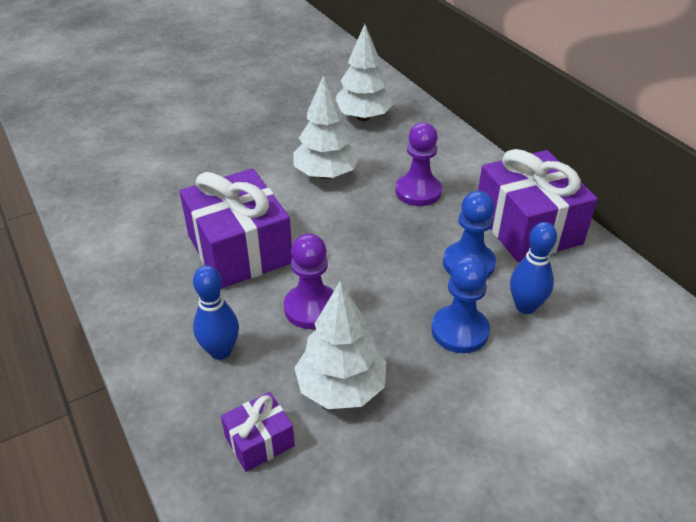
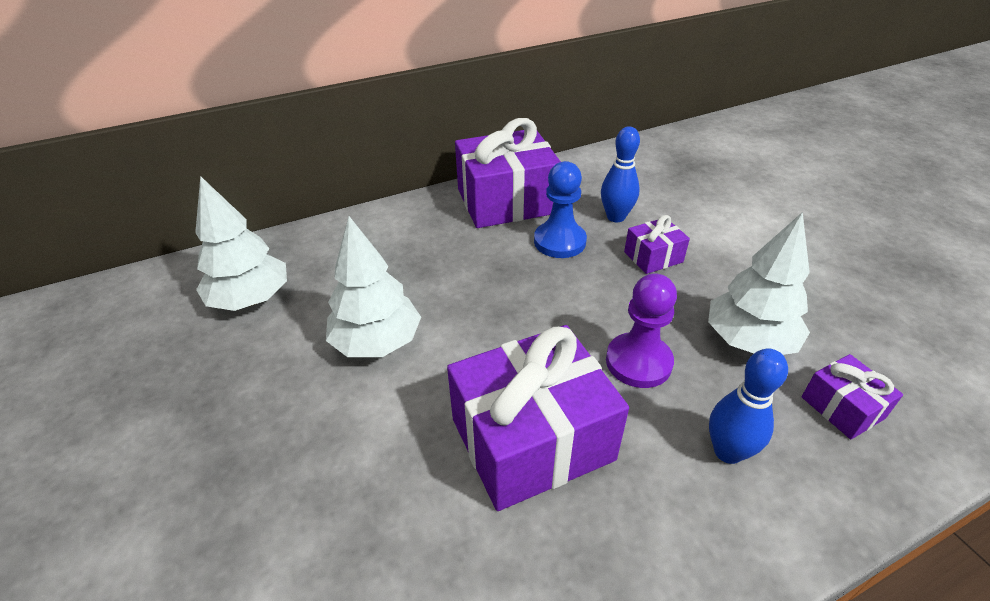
camera: 85 degrees left, 0 degrees up
(418, 191) = (435, 264): purple pawn -> none
(459, 331) = (653, 257): blue pawn -> purple gift

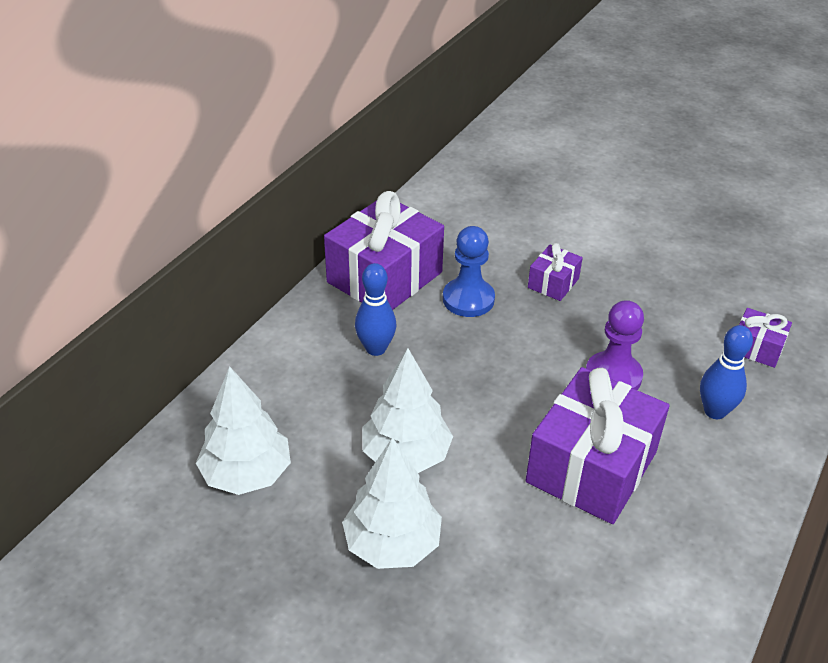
camera: 35 degrees left, 0 degrees up
(616, 217) = (493, 256): blue bowling pin -> blue bowling pin (376, 348)
(749, 341) = (670, 325): white tree -> white tree (392, 544)

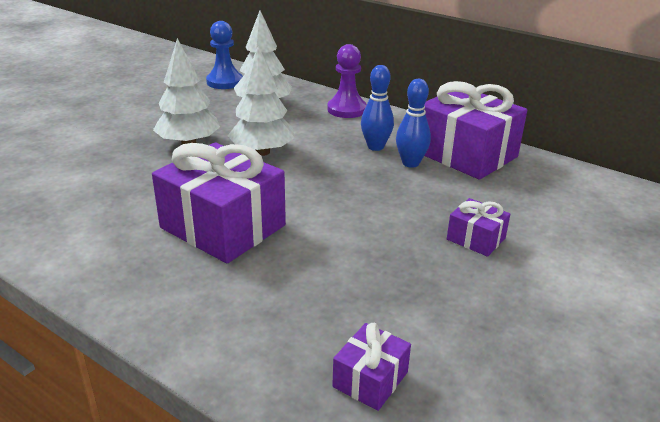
camera: 95 degrees right, 10 degrees down
(468, 299) = (441, 189): blue pawn -> blue pawn (224, 82)
(613, 376) = (332, 256): purple pawn -> purple pawn (346, 109)
(714, 411) = (269, 315): blue bowling pin -> blue bowling pin (410, 163)

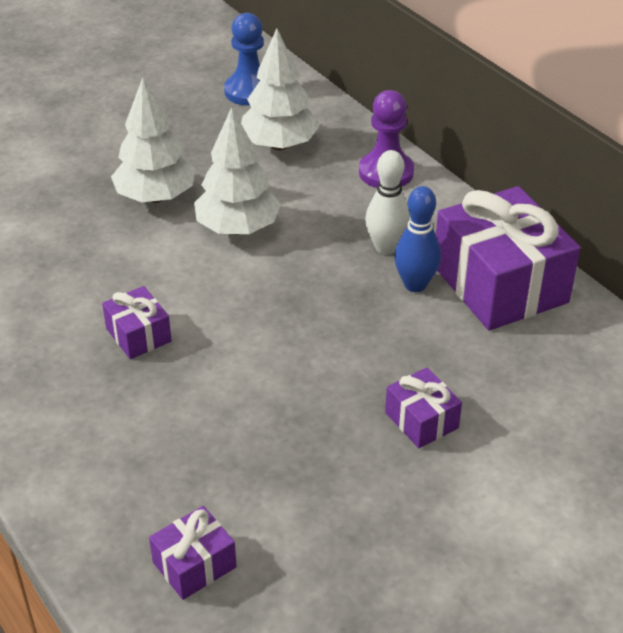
camera: 20 degrees right, 10 degrees up
(223, 226) = (138, 335): purple gift -> purple gift, size x0.47
(375, 147) = (386, 247): blue bowling pin -> white bowling pin

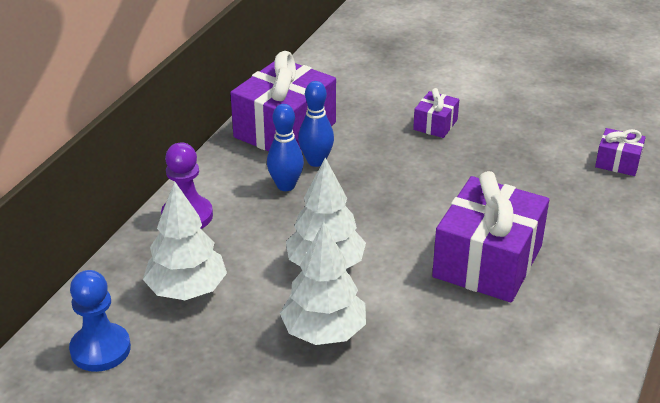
camera: 120 degrees left, 5 degrees down
(138, 335) = (487, 261): purple gift -> purple gift, size x2.12
(386, 247) = (286, 186): white bowling pin -> blue bowling pin

